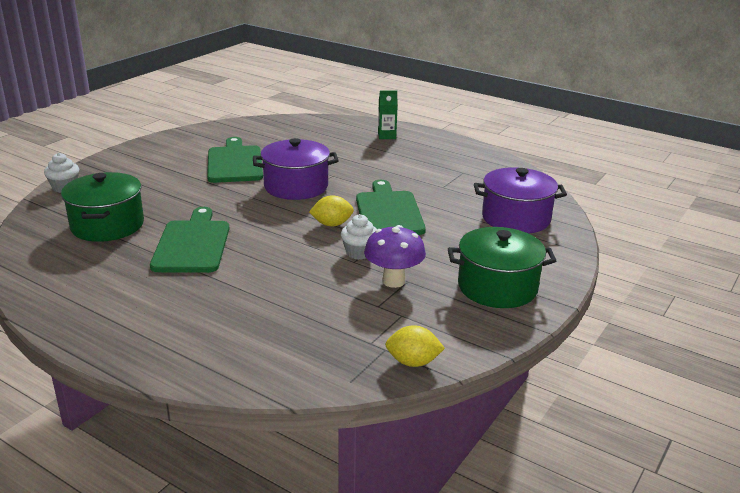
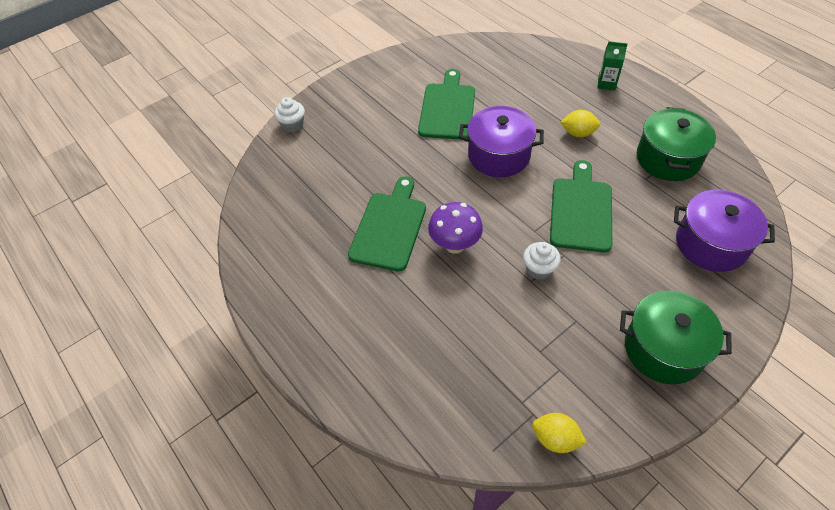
camera: 20 degrees right, 25 degrees up
(107, 225) = (321, 187): green pot -> green pot (668, 159)
(332, 224) = (521, 220): yellow lemon -> yellow lemon (578, 133)
(393, 281) = (563, 318): purple mushroom -> purple mushroom (455, 245)

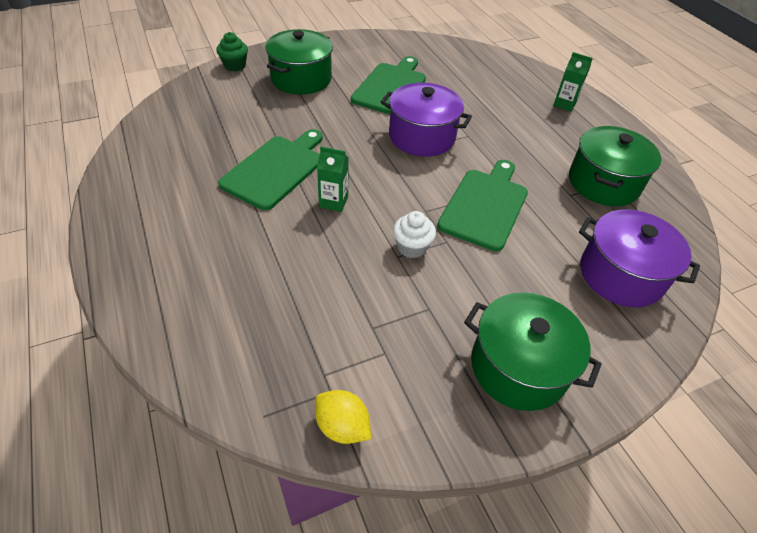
camera: 10 degrees right, 5 degrees down
(292, 125) = (235, 66): white cupcake -> green cupcake
(362, 122) = (301, 79): none -> green pot
(455, 245) = (333, 202): purple mushroom -> green carton
(578, 133) = (514, 138): yellow lemon -> none

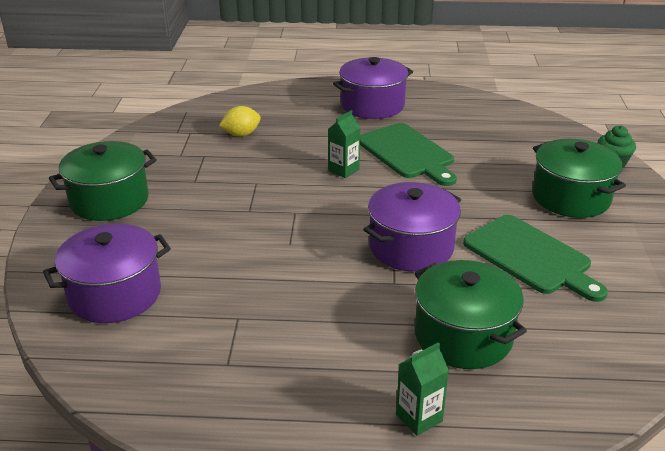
camera: 120 degrees right, 15 degrees down
(170, 221) = (372, 105): none -> purple pot
(342, 426) = (152, 130): yellow lemon -> yellow lemon (241, 134)
(412, 247) = (258, 192): white cupcake -> none
(485, 206) = (272, 249): green cutting board -> none
(603, 183) = (232, 357): green pot -> green pot (463, 336)

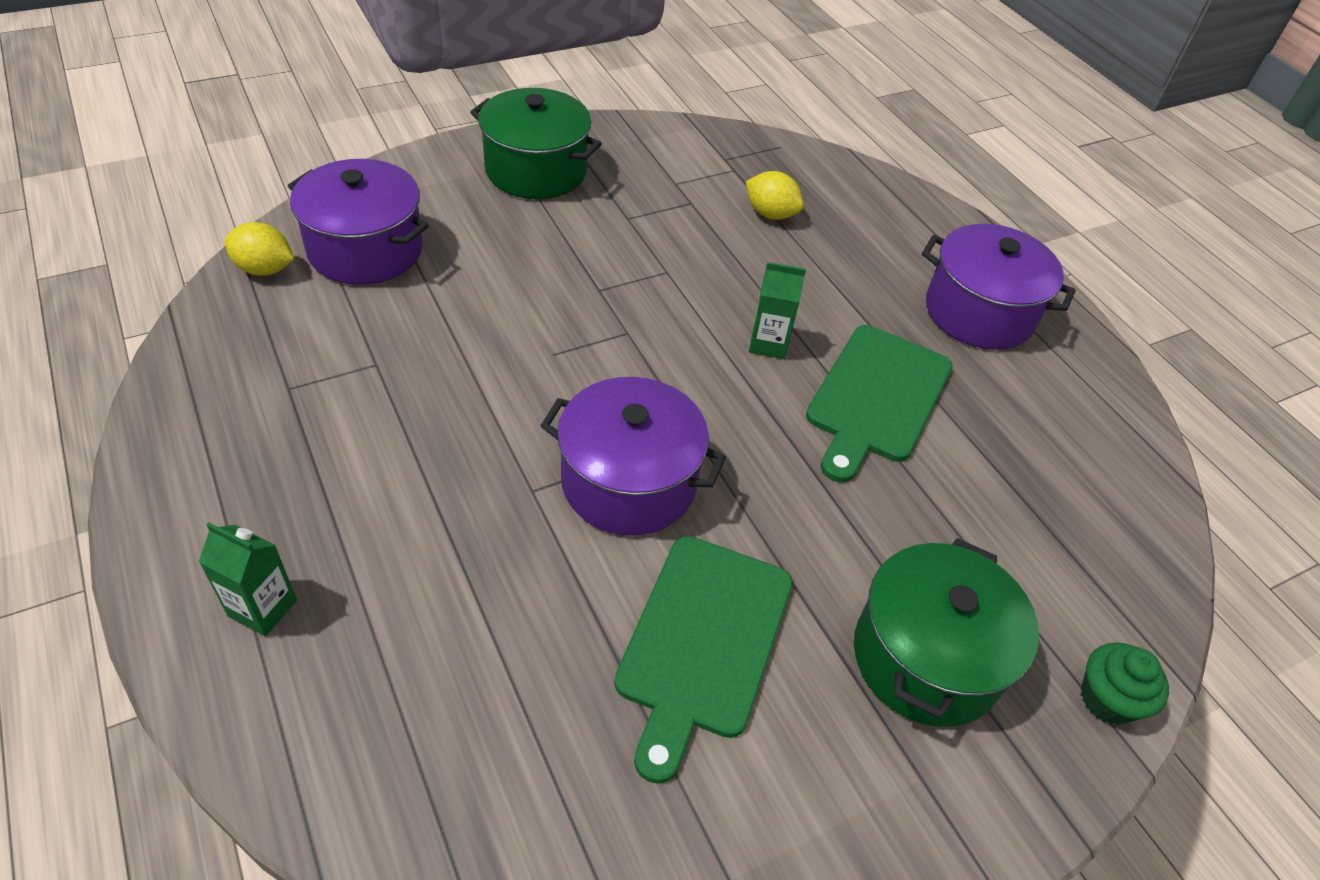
camera: 55 degrees right, 15 degrees up
(86, 349) = (264, 269): none -> yellow lemon
(463, 336) = (453, 608): green pot -> none

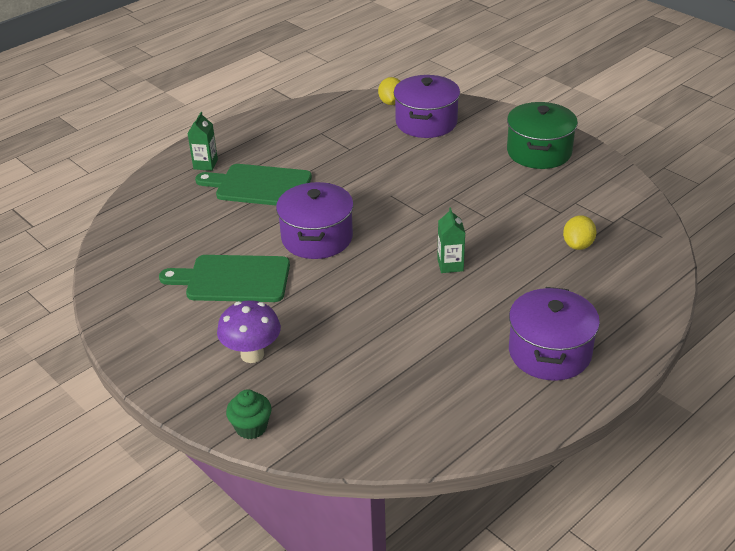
camera: 80 degrees right, 10 degrees down
(876, 397) = (432, 314): green cutting board -> green cutting board (259, 186)
(926, 657) = (252, 354): green pot -> purple mushroom

